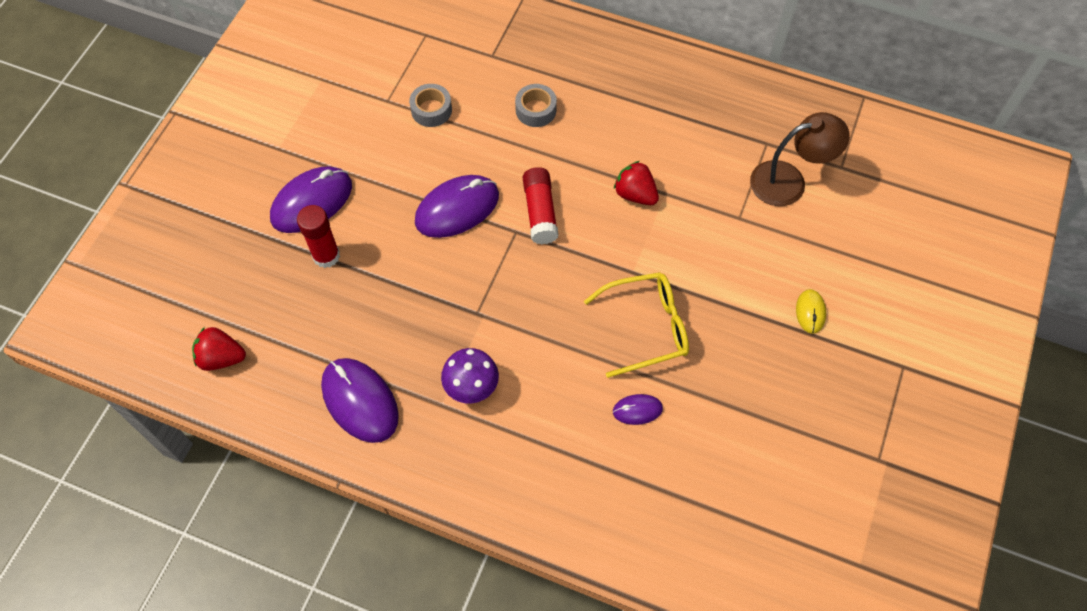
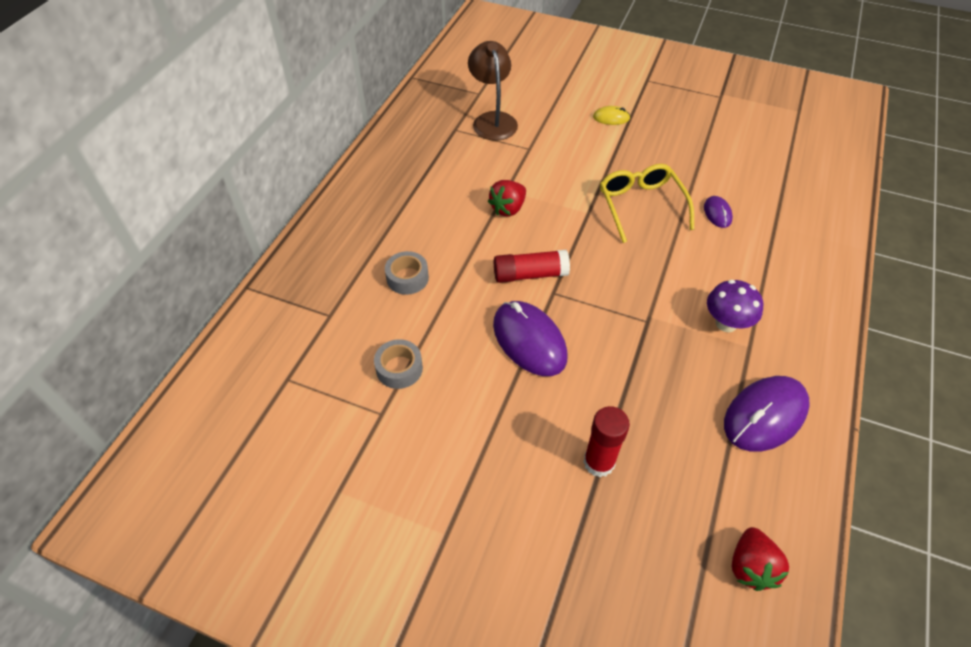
camera: 90 degrees left, 10 degrees down
(312, 202) = (526, 485): purple mouse -> none

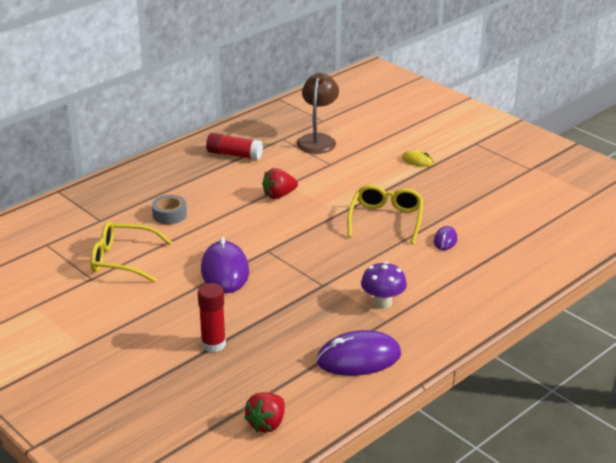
camera: 25 degrees right, 20 degrees down
(399, 368) = (122, 260): grey tape -> yellow glasses
(530, 274) = (259, 236): red glue stick -> red glue stick (234, 154)

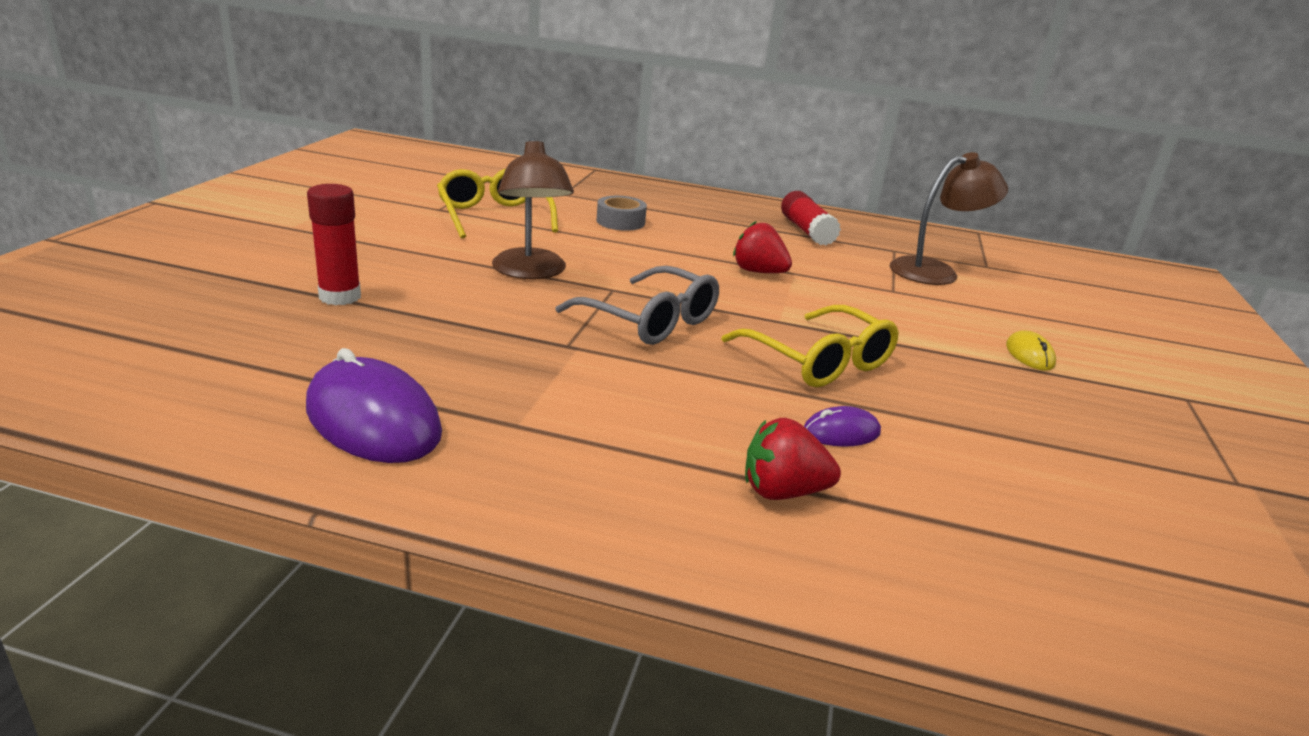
camera: 55 degrees right, 5 degrees down
(225, 271) = (530, 272): purple mouse -> brown lamp
(267, 424) = (132, 374): red strawberry -> red strawberry (782, 492)
(313, 251) = (650, 321): none -> grey glasses
(382, 303) = (567, 408): purple mushroom -> none
(386, 219) = (819, 361): yellow glasses -> yellow glasses turned 75 degrees clockwise

